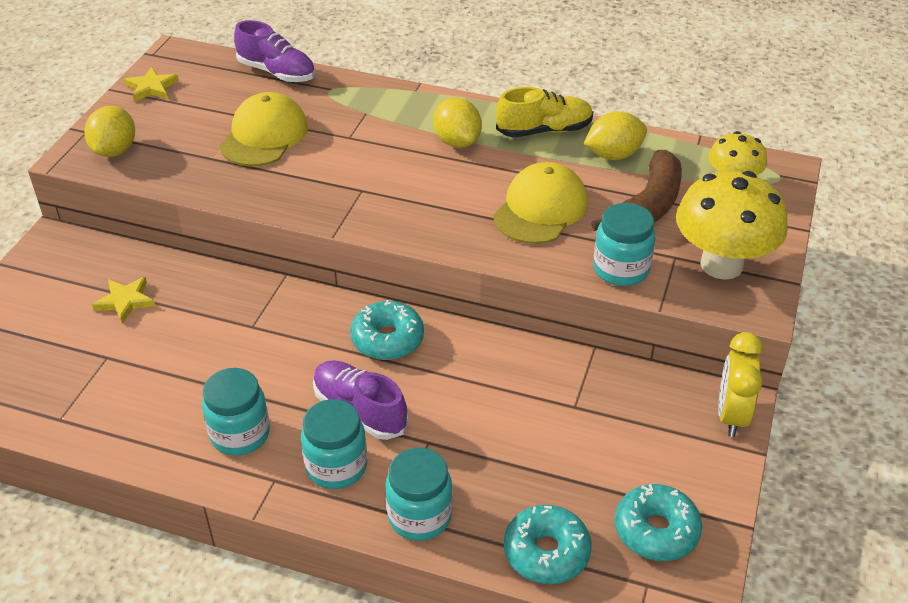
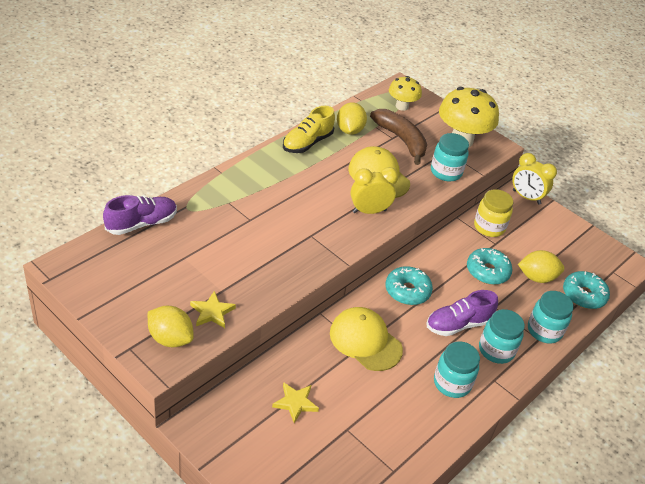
camera: 70 degrees left, 0 degrees up
(151, 87) = (100, 294): yellow star -> yellow star (212, 312)
(264, 136) = (216, 257): yellow cap -> yellow cap (365, 341)
(455, 222) = (369, 211): none -> yellow clock
(457, 142) = (292, 178): yellow lemon -> yellow lemon (536, 277)
(544, 130) = (307, 143): yellow shoe -> yellow shoe turned 150 degrees counterclockwise
(607, 389) = (489, 227): none -> yellow jar
(656, 530) = (584, 254): turquoise donut -> turquoise donut (487, 271)

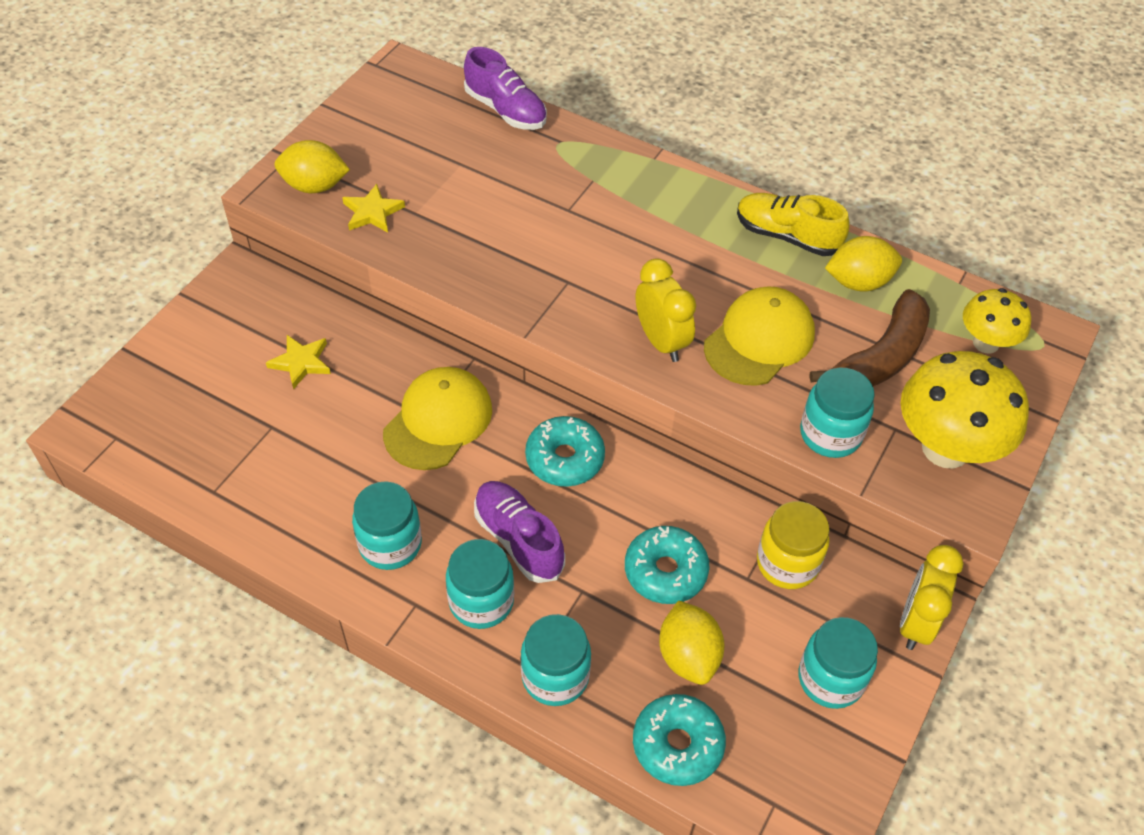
camera: 80 degrees right, 10 degrees up
(170, 338) = (315, 186): yellow lemon -> yellow lemon turned 75 degrees clockwise
(552, 233) = (830, 679): none -> turquoise jar

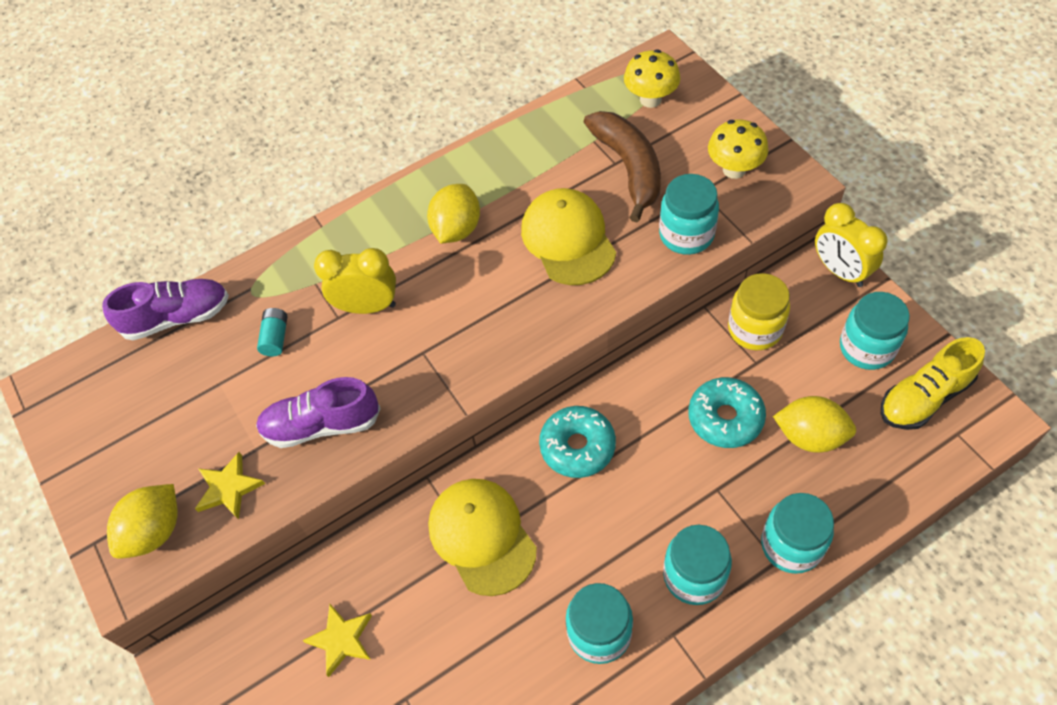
camera: 55 degrees left, 5 degrees up
(518, 539) = (644, 519): purple shoe -> purple shoe (322, 425)
(524, 179) = (276, 338): none -> turquoise battery
(661, 341) = (531, 309): yellow clock -> yellow clock (367, 306)
(677, 745) = (886, 479): turquoise donut -> none
(787, 236) = (471, 172): yellow shoe -> yellow shoe (924, 397)
(858, 282) = (547, 148): yellow lemon -> yellow lemon (457, 229)
(945, 448) = (734, 169): yellow mushroom -> yellow mushroom, size x0.58

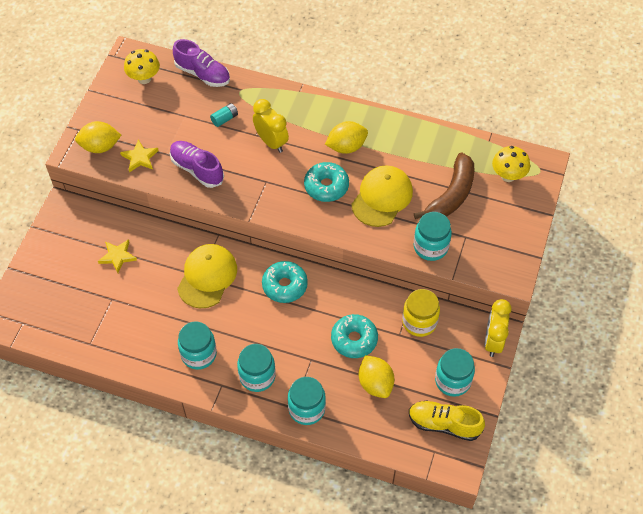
camera: 45 degrees right, 0 degrees up
(495, 288) = (326, 186): none -> turquoise donut
(734, 169) = (494, 243): yellow mushroom -> yellow mushroom (144, 78)

